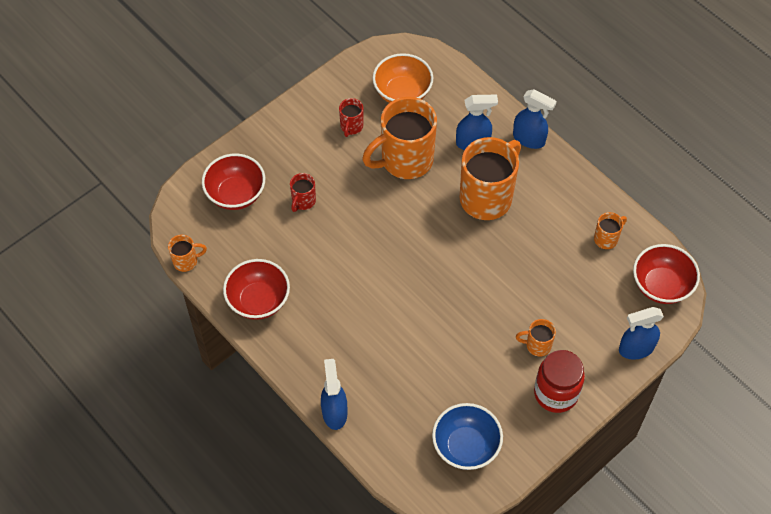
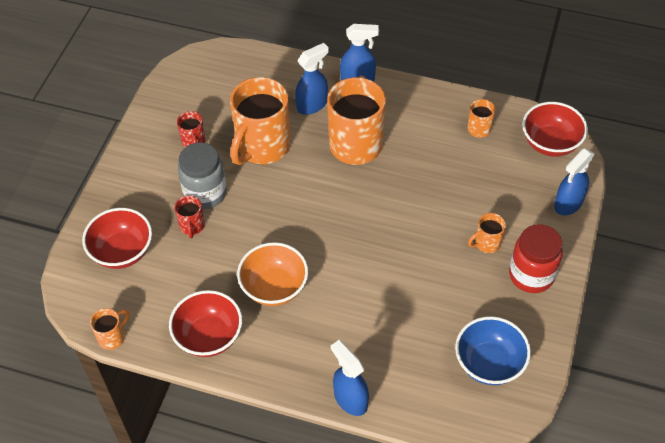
camera: 30 degrees left, 5 degrees down
(332, 178) = (205, 193): none -> grey jar
(402, 93) = (221, 93): orange bowl -> orange bowl (274, 287)

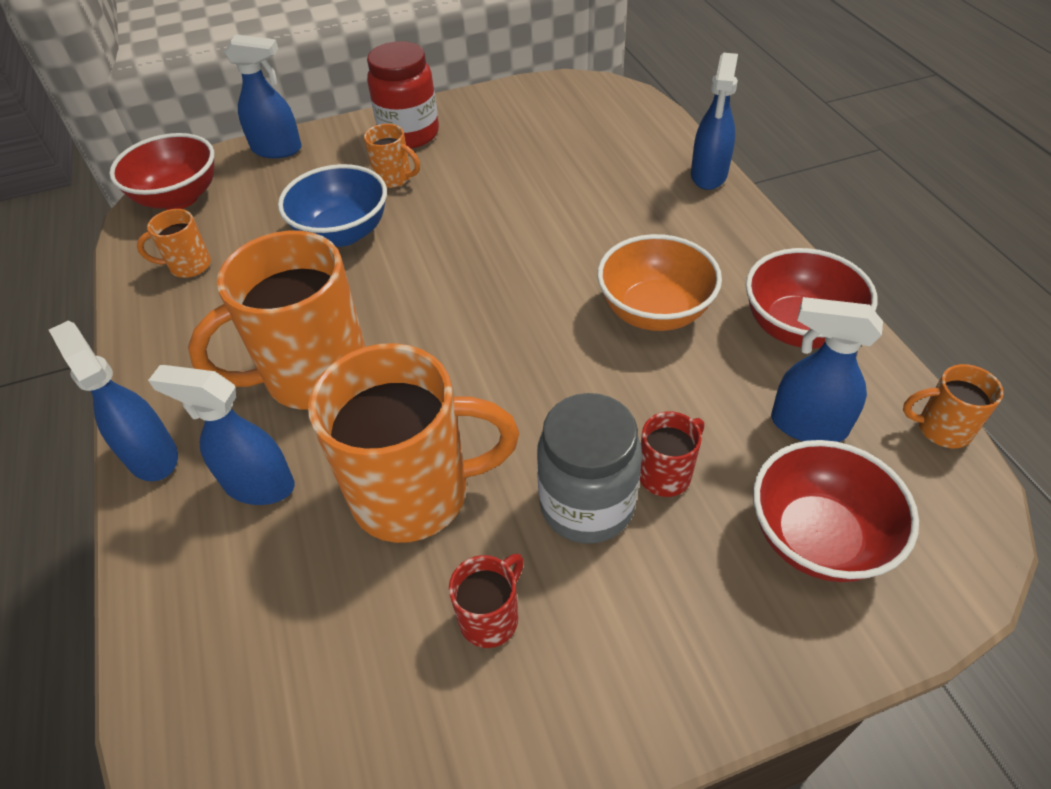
camera: 125 degrees left, 5 degrees down
(162, 291) = (807, 425): none -> blue spray bottle
(489, 363) = (551, 116): blue bowl -> blue bowl (343, 233)

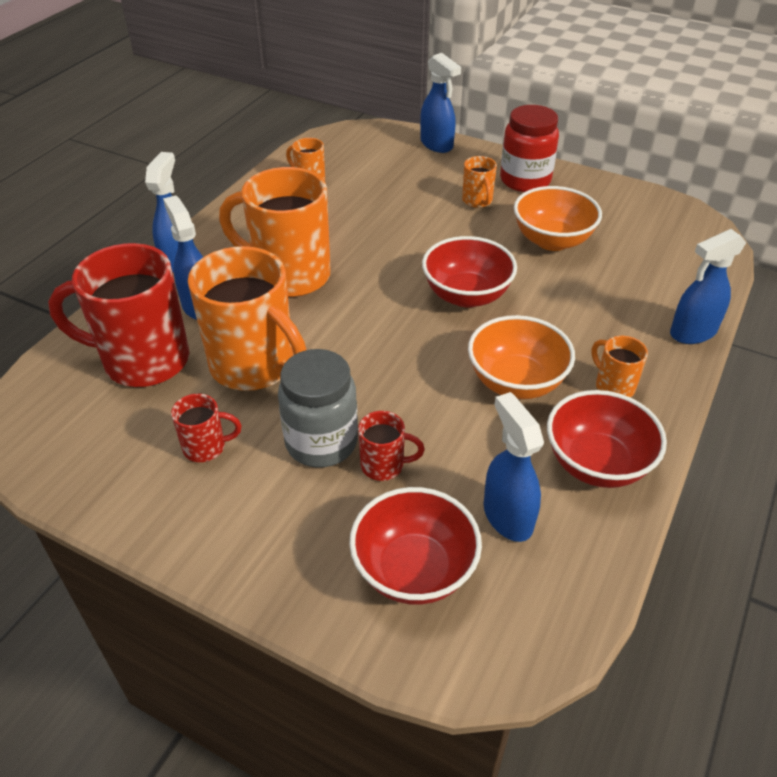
camera: 45 degrees right, 5 degrees down
(179, 198) = (352, 141): red bowl -> red bowl (466, 295)
(280, 598) = (143, 360): none -> red mug
(343, 233) = (405, 213): blue bowl -> none
(507, 172) = (552, 240): none -> orange bowl
(941, 429) = (595, 597): orange mug -> orange mug (613, 386)

